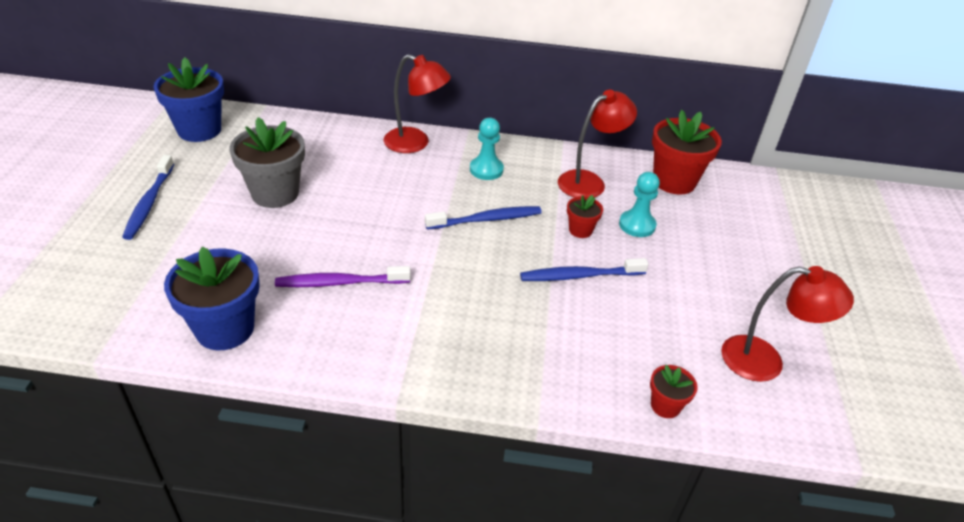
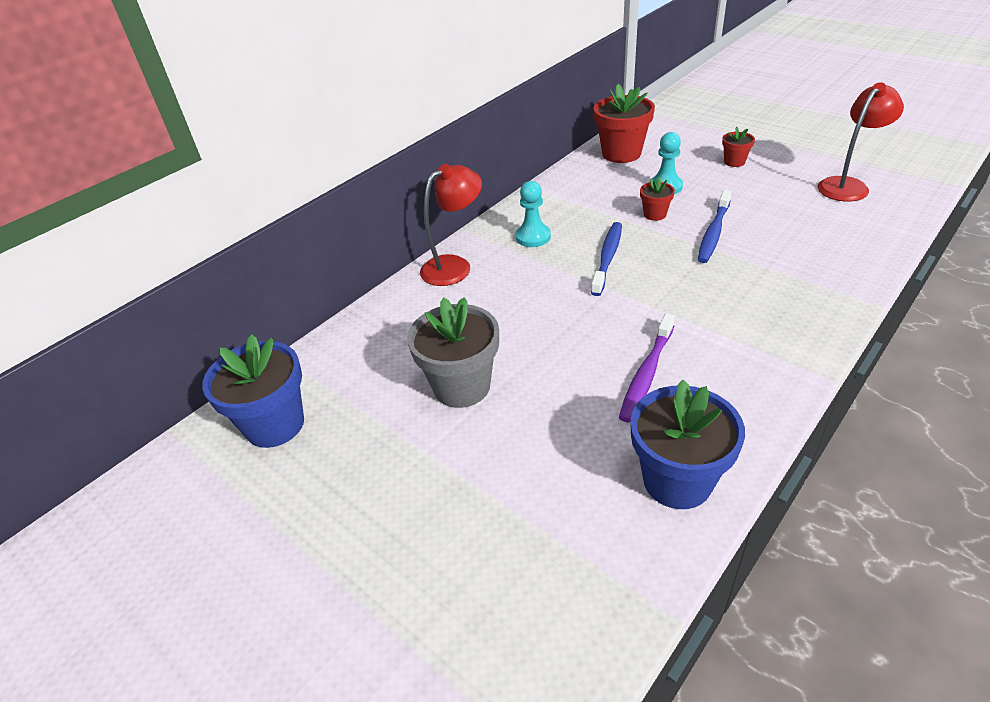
camera: 50 degrees left, 0 degrees up
(149, 203) = (394, 505): blue toothbrush -> none
(589, 181) = (592, 190): red lamp -> none
(665, 406) = (880, 240): red flower pot -> red flower pot (734, 162)

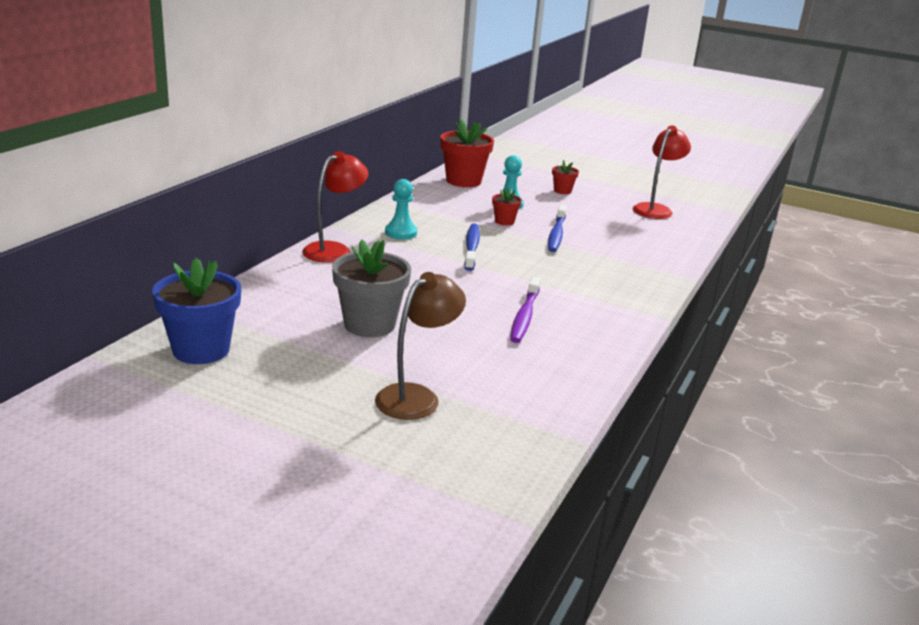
camera: 20 degrees left, 15 degrees down
(484, 515) = (416, 396): none -> brown lamp
(677, 480) = (564, 373): blue flower pot -> none

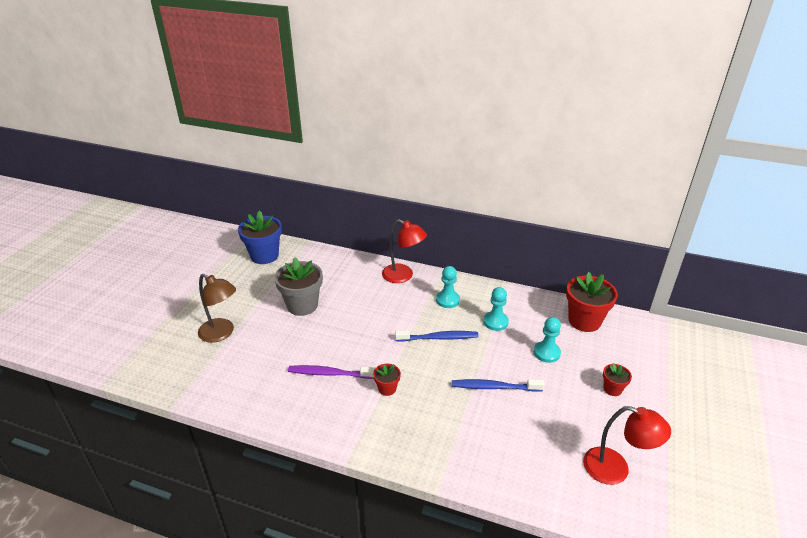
camera: 85 degrees right, 10 degrees up
(452, 216) = (495, 322): none -> turquoise pawn
(504, 221) = (503, 352): red flower pot -> red flower pot (387, 388)

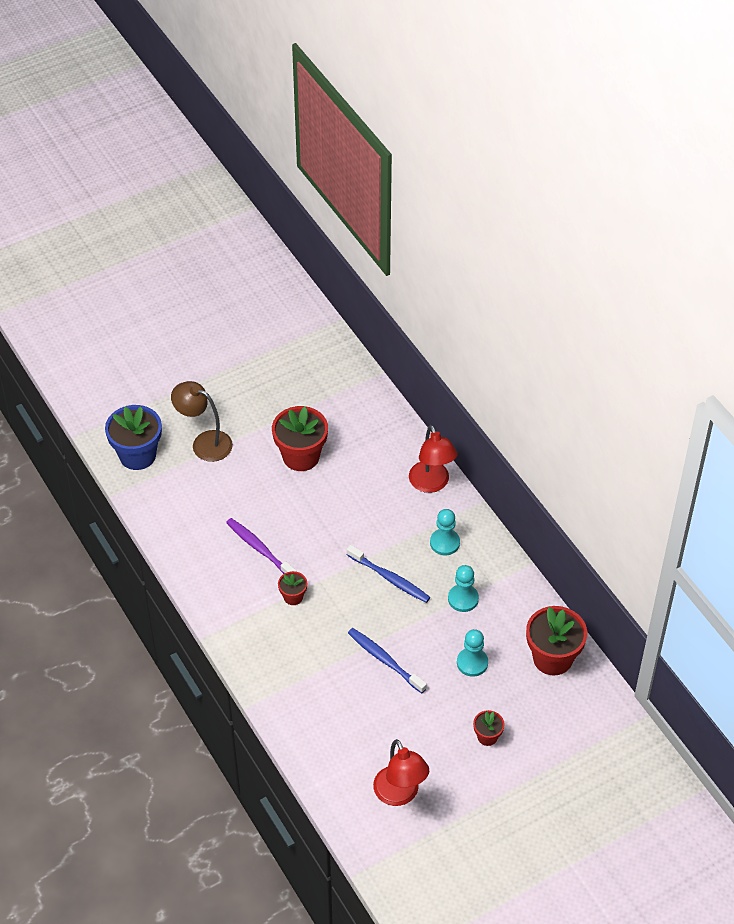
camera: 40 degrees right, 15 degrees up
(221, 333) = (204, 442): brown lamp -> brown lamp turned 135 degrees clockwise
(264, 256) = (318, 366): blue flower pot -> blue flower pot (137, 455)
(302, 305) = (301, 456): grey flower pot -> red flower pot

